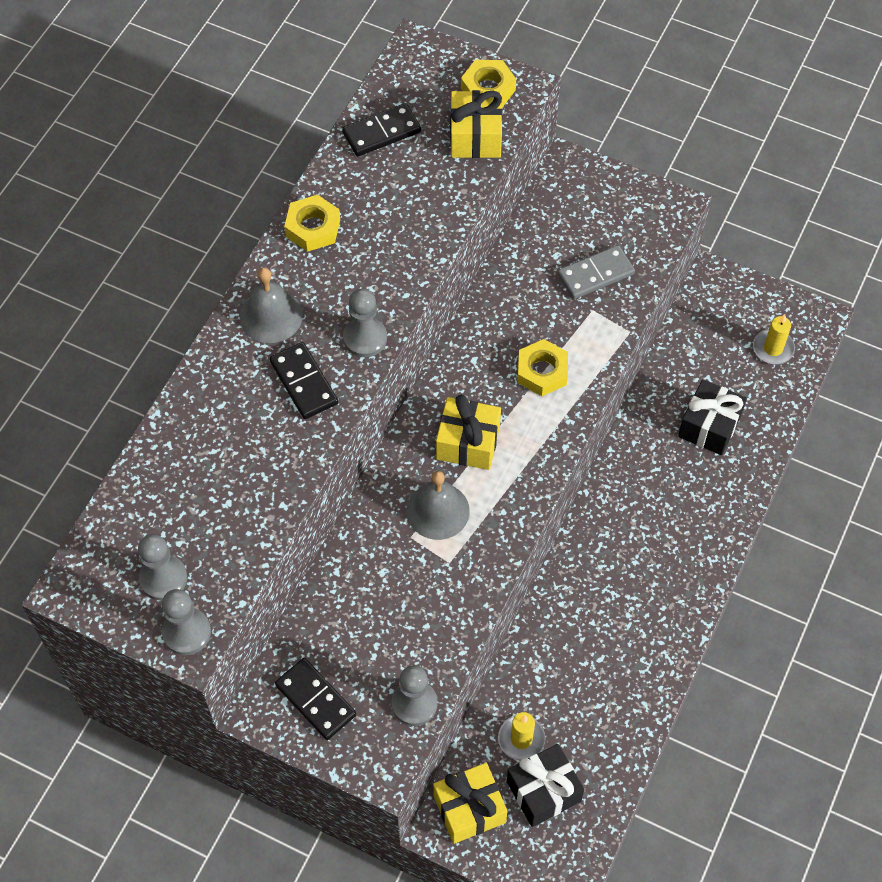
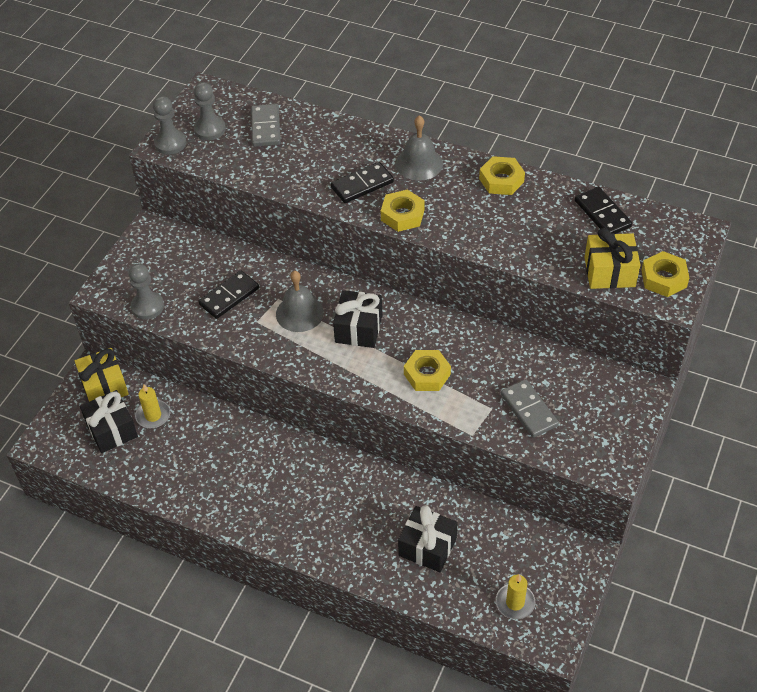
camera: 90 degrees right, 10 degrees down
(171, 502) = (266, 127): none -> grey domino
(316, 700) = (156, 254): black domino -> black domino (229, 296)
(365, 338) = (402, 215): grey pawn -> yellow nut
(468, 443) = (358, 329): yellow gift -> black gift

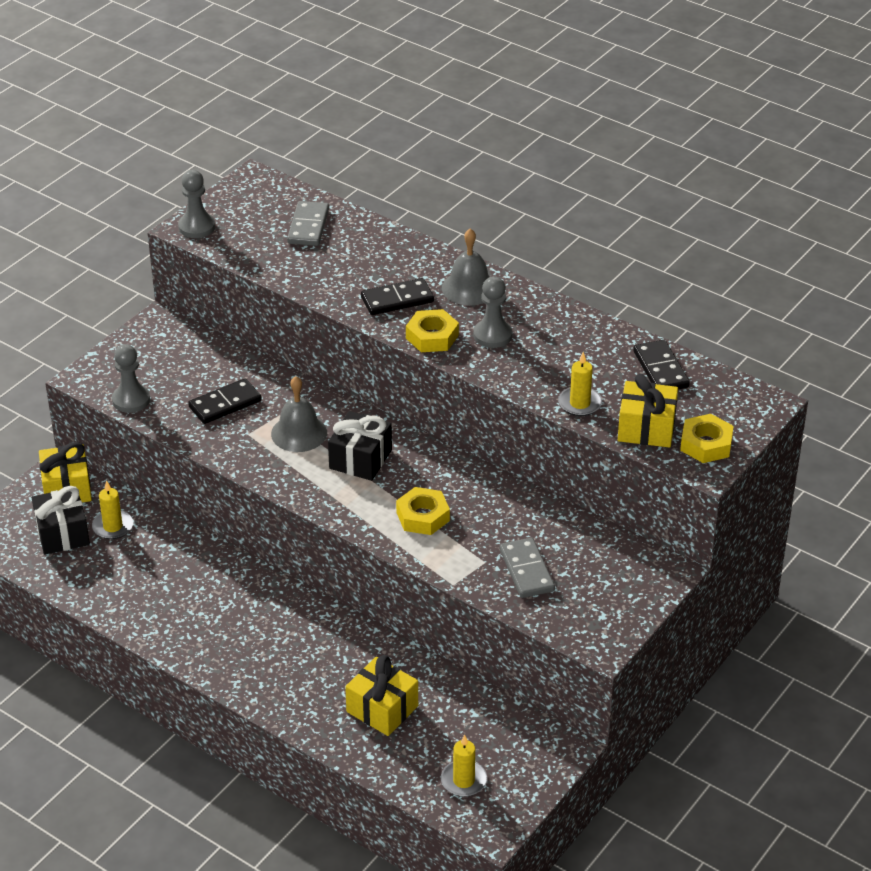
camera: 10 degrees right, 10 degrees down
(210, 129) = (245, 219): grey pawn -> grey pawn (492, 335)
(427, 547) = (382, 709): black gift -> yellow gift
(501, 180) = (557, 318): yellow nut -> none
(546, 258) = (579, 403): none -> yellow candle

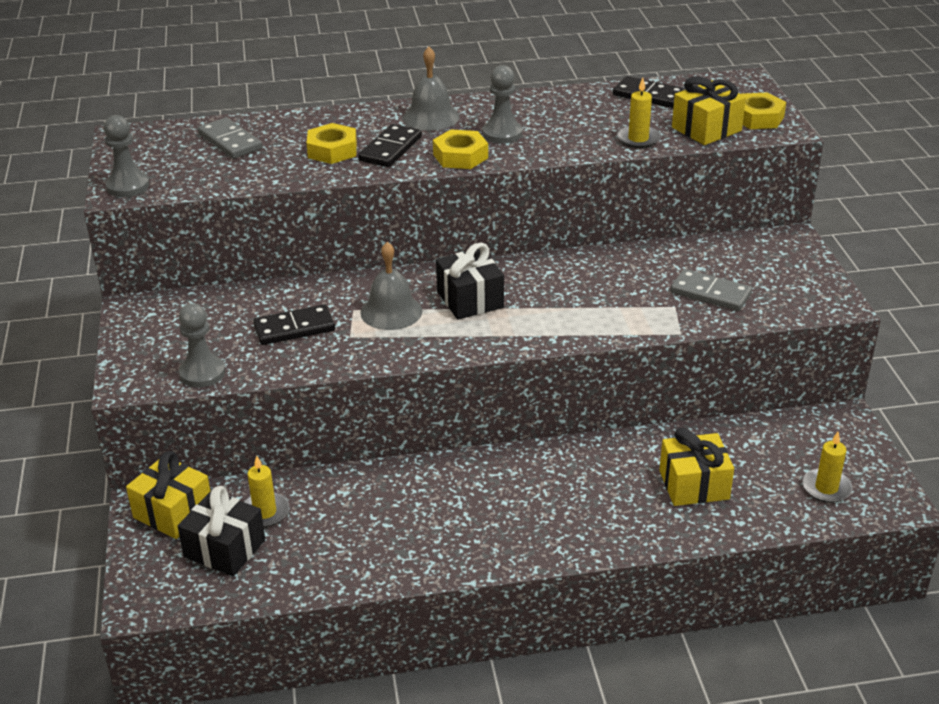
camera: 45 degrees left, 5 degrees down
(225, 404) = (294, 328): black domino -> black domino turned 60 degrees clockwise
(422, 516) = (581, 306): yellow nut -> yellow nut (332, 150)

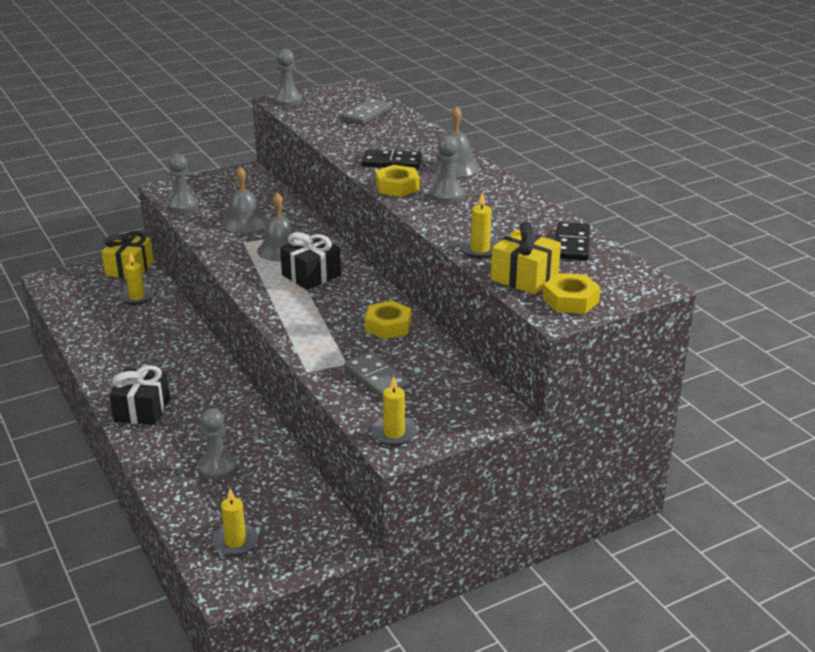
camera: 70 degrees right, 5 degrees down
(224, 548) = (100, 292): black gift -> black gift (142, 410)
(294, 328) = (245, 222): black domino -> grey bell
(332, 150) = (376, 145): yellow nut -> yellow nut (388, 326)
(694, 485) = (217, 467): yellow gift -> grey pawn
(710, 293) = (376, 378): grey domino -> grey domino turned 45 degrees counterclockwise
(810, 300) = (394, 433): none -> yellow candle

